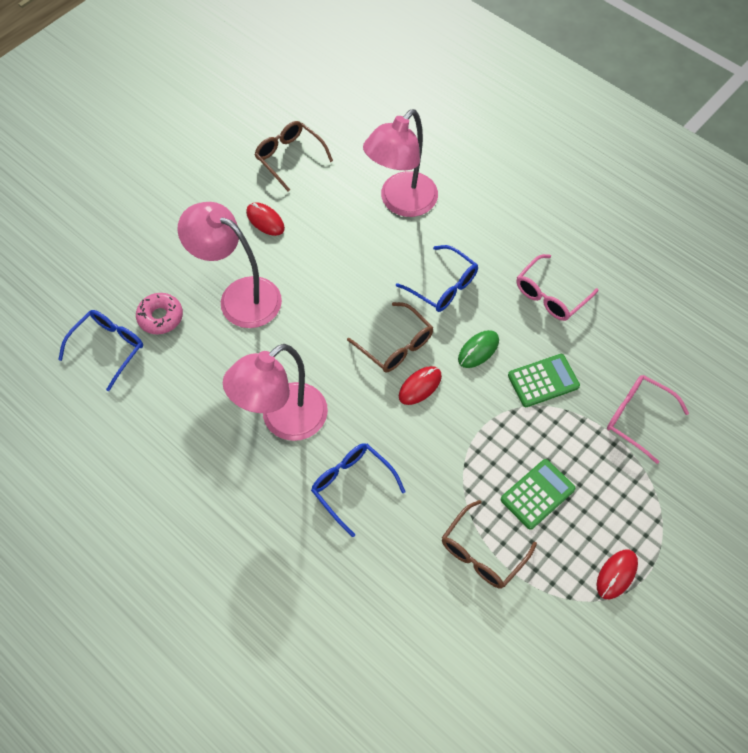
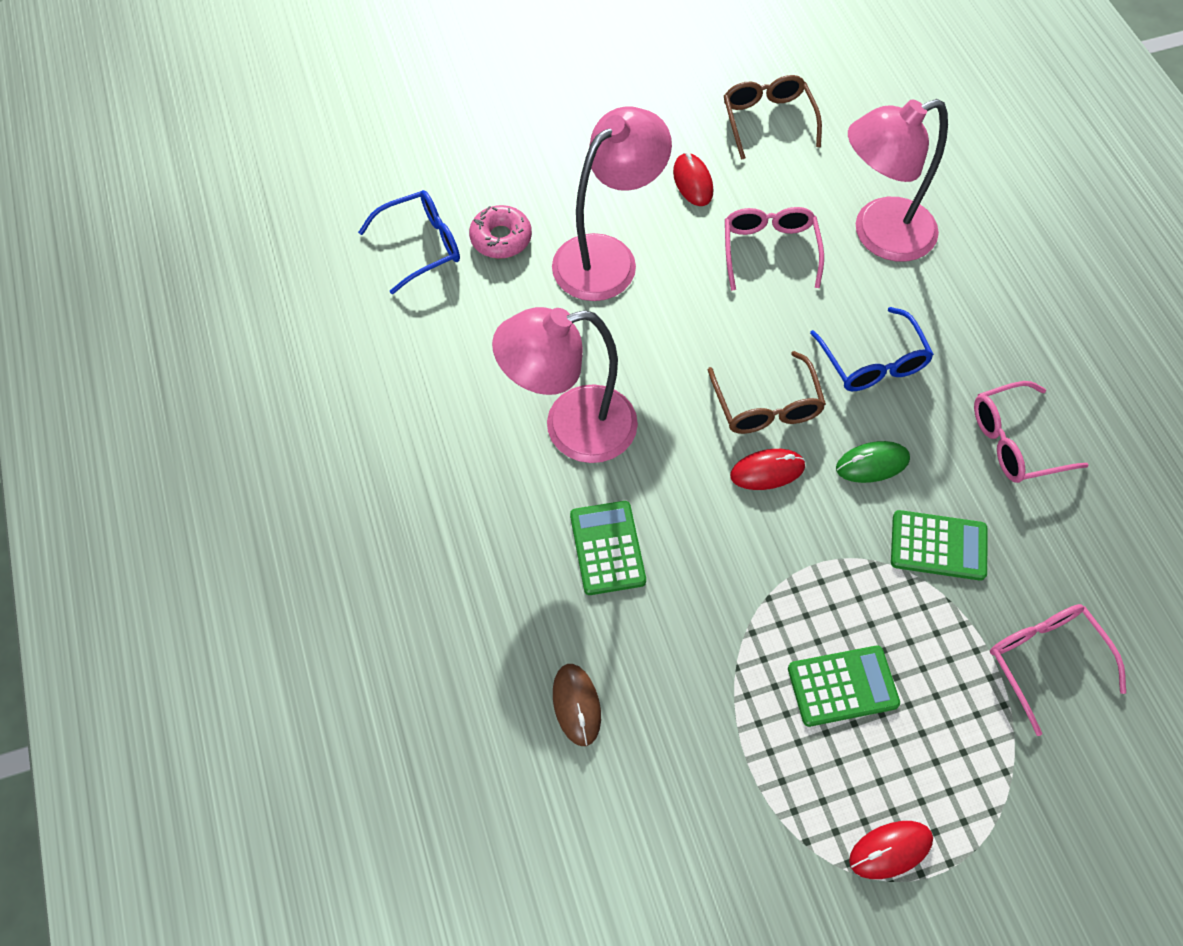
camera: 30 degrees right, 0 degrees up
(239, 296) = (607, 257): pink lamp -> pink lamp turned 75 degrees clockwise
(340, 243) = (769, 250): none -> pink glasses
(352, 486) = (607, 548): blue glasses -> green calculator
(391, 593) = (576, 705): none -> brown mouse
(482, 553) = (722, 720): brown glasses -> none

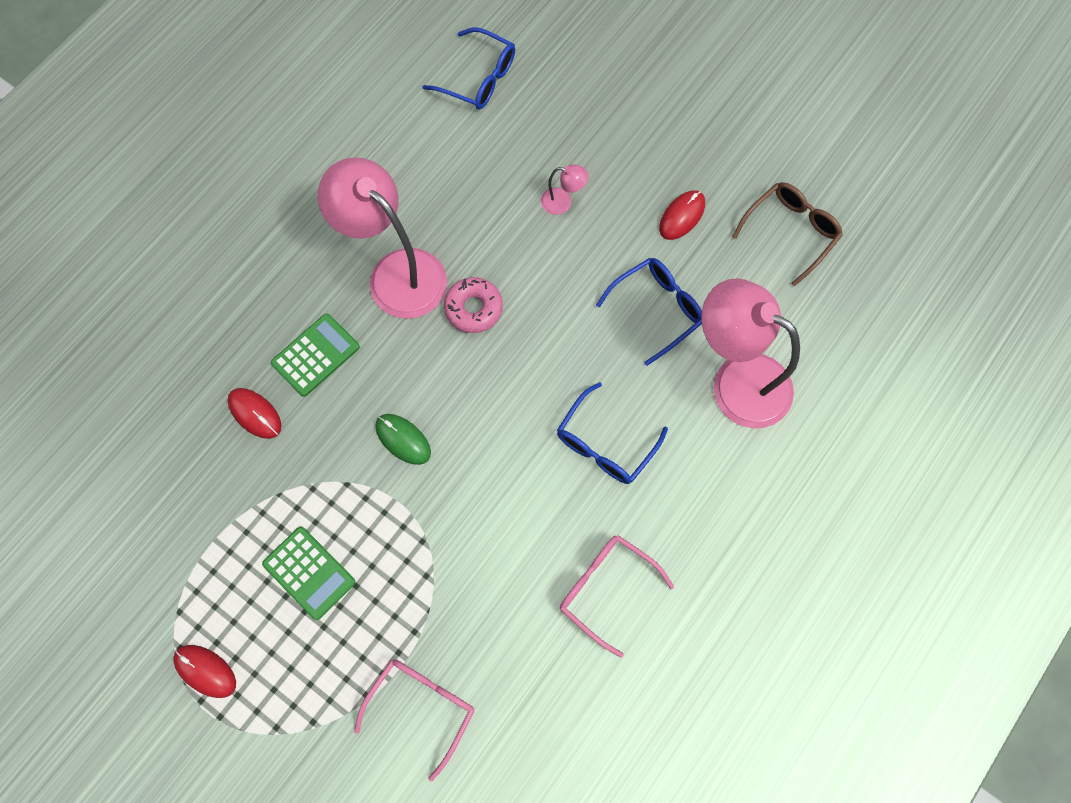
camera: 55 degrees right, 10 degrees up
(501, 238) = (525, 123): pink donut -> pink donut (473, 308)
(576, 705) = (187, 408): brown mouse -> none
(607, 257) = (563, 202): pink lamp -> pink lamp, size x0.41
(766, 406) = (508, 391): brown glasses -> none
(767, 471) = (451, 423): red mouse -> red mouse (255, 414)
(769, 250) = (657, 309): pink glasses -> blue glasses
(872, 464) = (510, 493): green mouse -> green mouse (403, 439)
(938, 546) = (470, 579): green calculator -> none

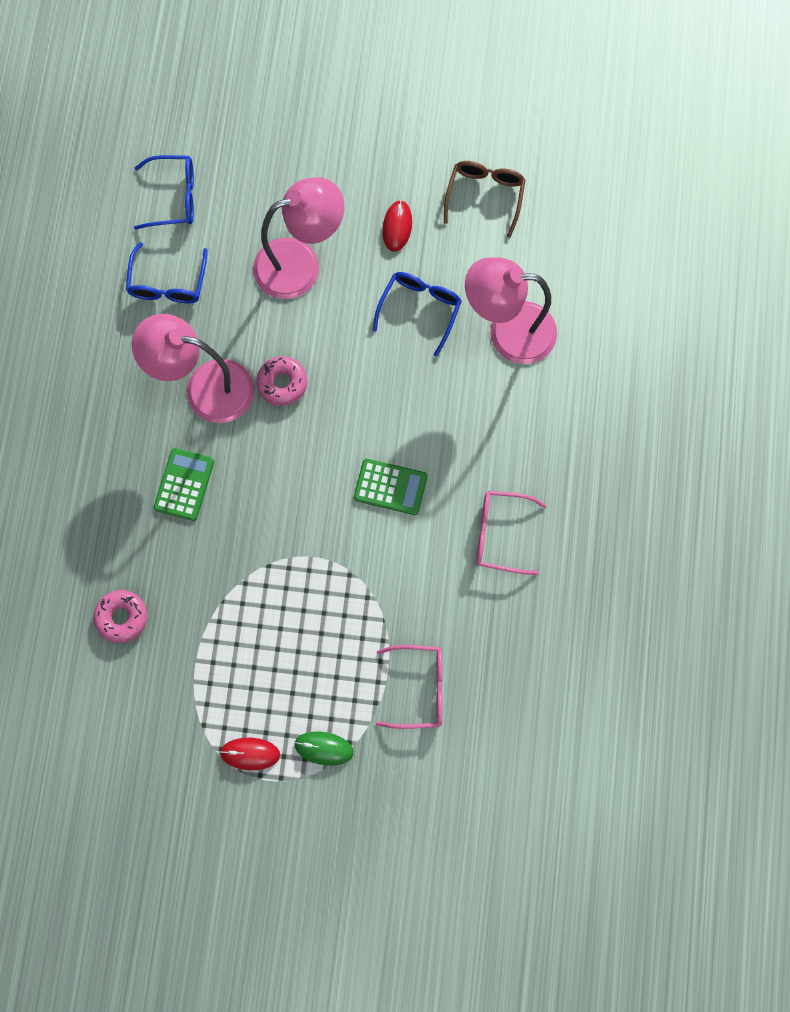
camera: 30 degrees left, 5 degrees up
(172, 453) = (122, 617): none -> pink donut
(255, 414) = (166, 553): red mouse -> none
(309, 573) = (281, 643): green calculator -> green calculator (390, 487)
(403, 439) = (290, 510): green mouse -> green mouse (324, 748)
(422, 707) = (420, 688): pink glasses -> pink glasses turned 90 degrees clockwise
(563, 202) = (300, 264): pink lamp -> pink lamp, size x2.46
(605, 444) = (440, 431): blue glasses -> blue glasses (168, 283)

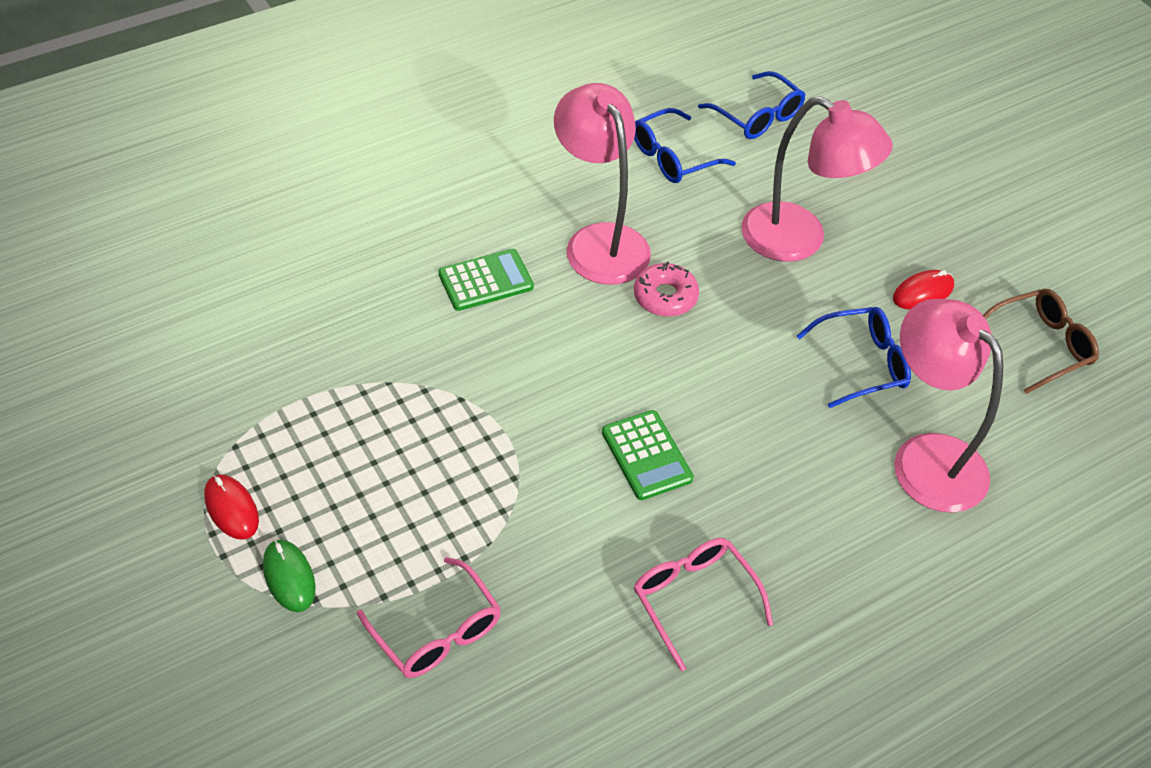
camera: 50 degrees right, 25 degrees down
(122, 617) = (303, 311): pink donut -> none

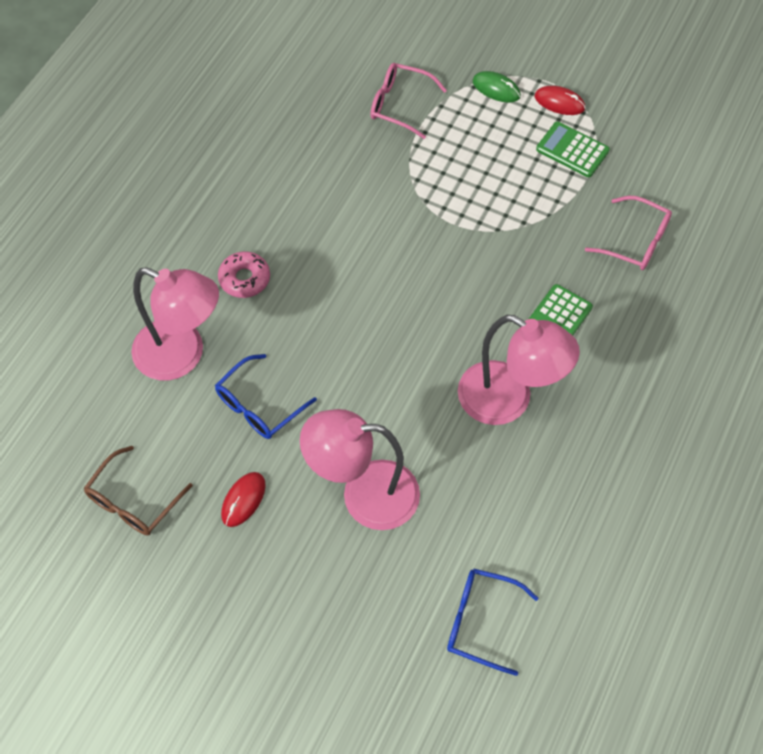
camera: 150 degrees right, 10 degrees up
(646, 455) = (359, 257): green calculator -> green calculator (572, 150)
(665, 296) = (428, 380): pink donut -> pink donut (244, 279)
(672, 157) = (516, 522): blue glasses -> none
(693, 598) = (277, 191): pink glasses -> pink glasses (636, 241)

